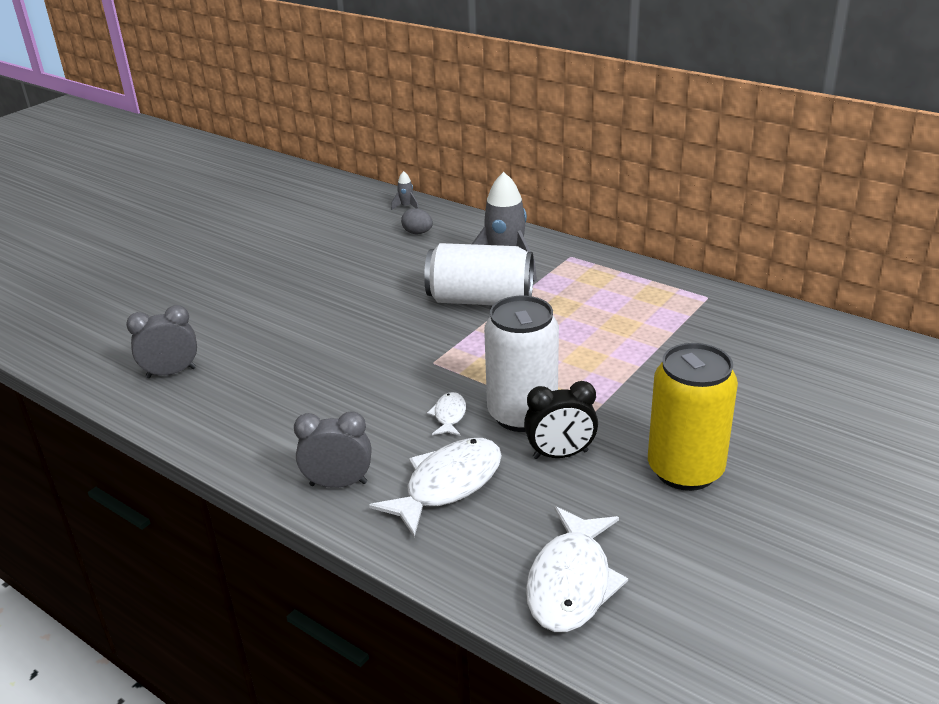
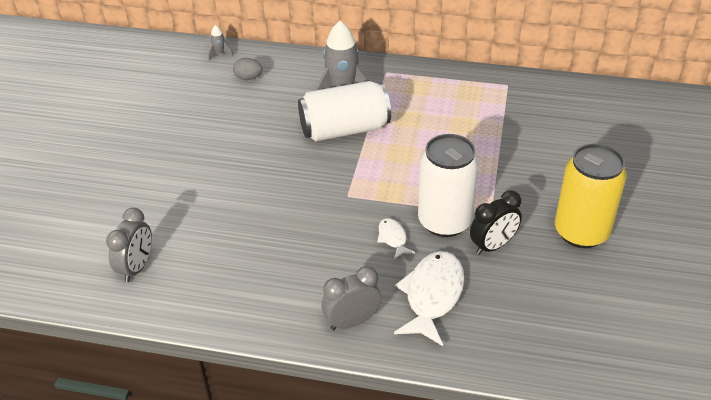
camera: 25 degrees left, 10 degrees up
(171, 373) = (137, 267): grey clock -> grey clock turned 150 degrees clockwise
(571, 582) = (565, 341): white fish -> none

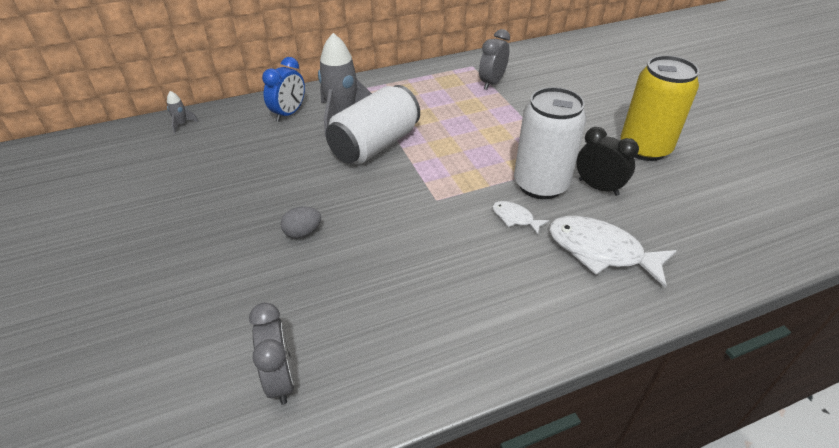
camera: 35 degrees left, 0 degrees up
(248, 78) = (234, 135): grey egg -> grey egg (303, 232)
(304, 74) = (289, 113): none -> blue clock
(352, 321) = (562, 312): grey clock -> grey clock (492, 83)
(432, 296) = (601, 251): white fish -> white fish turned 45 degrees counterclockwise
(493, 246) = (598, 187): black clock -> black clock turned 75 degrees counterclockwise

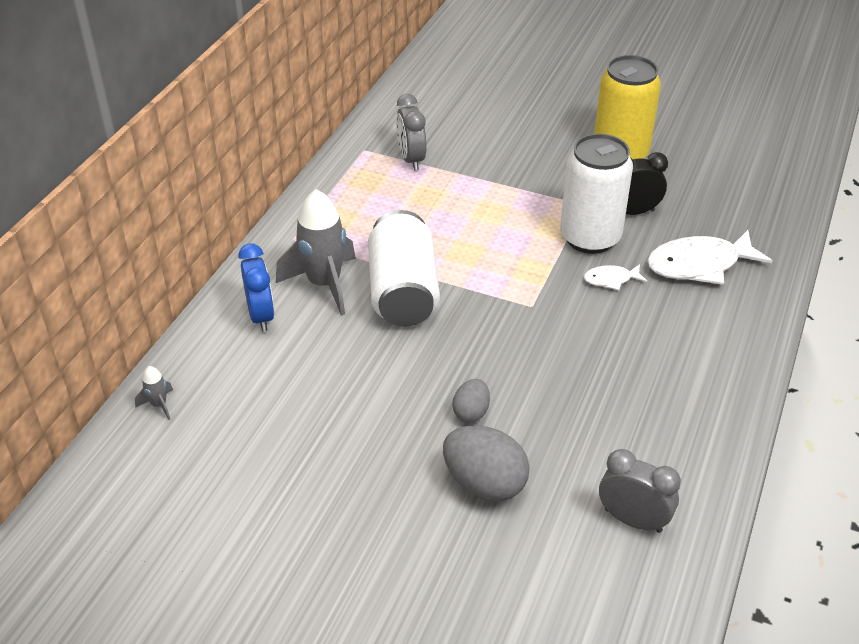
camera: 45 degrees left, 0 degrees up
(242, 278) = (484, 484): none -> grey egg

